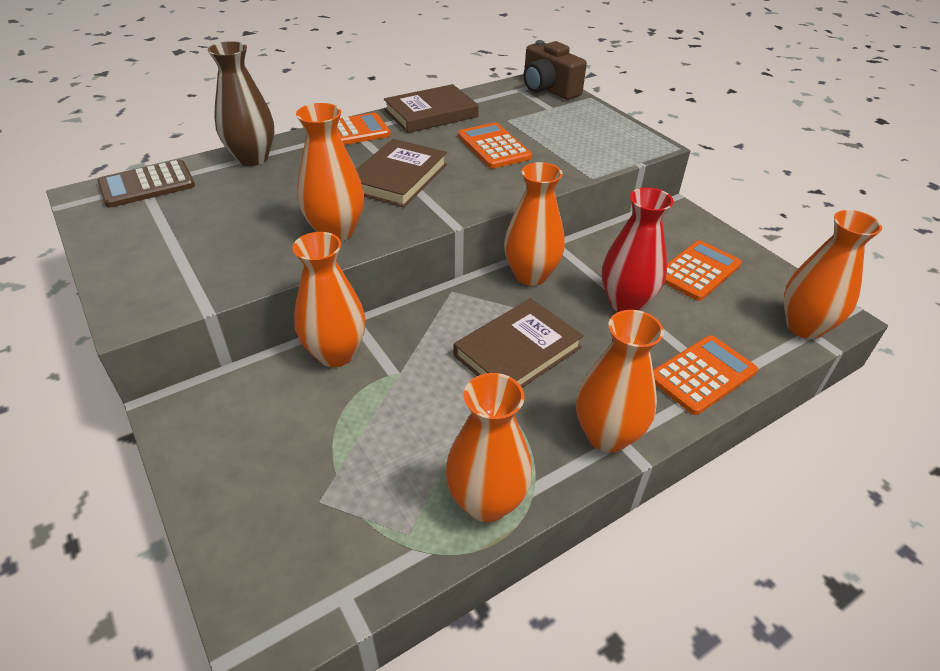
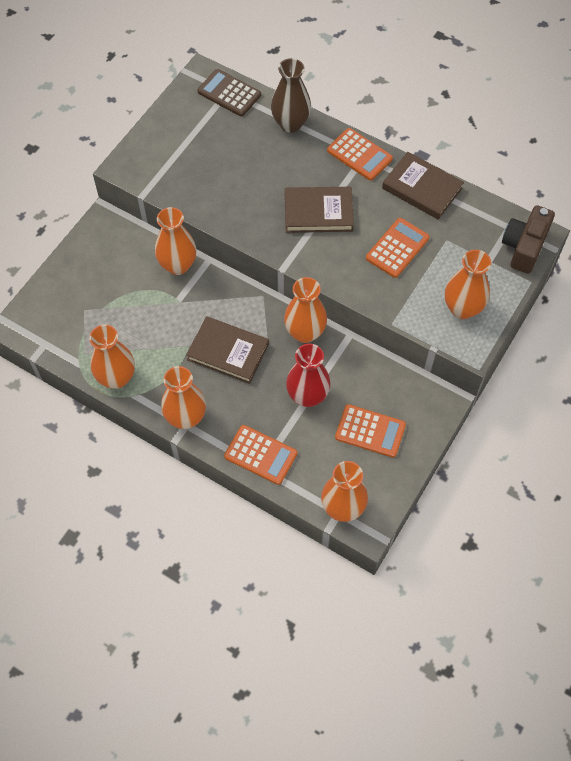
camera: 65 degrees right, 20 degrees up
(336, 232) = (239, 211): orange vase -> orange vase (462, 308)

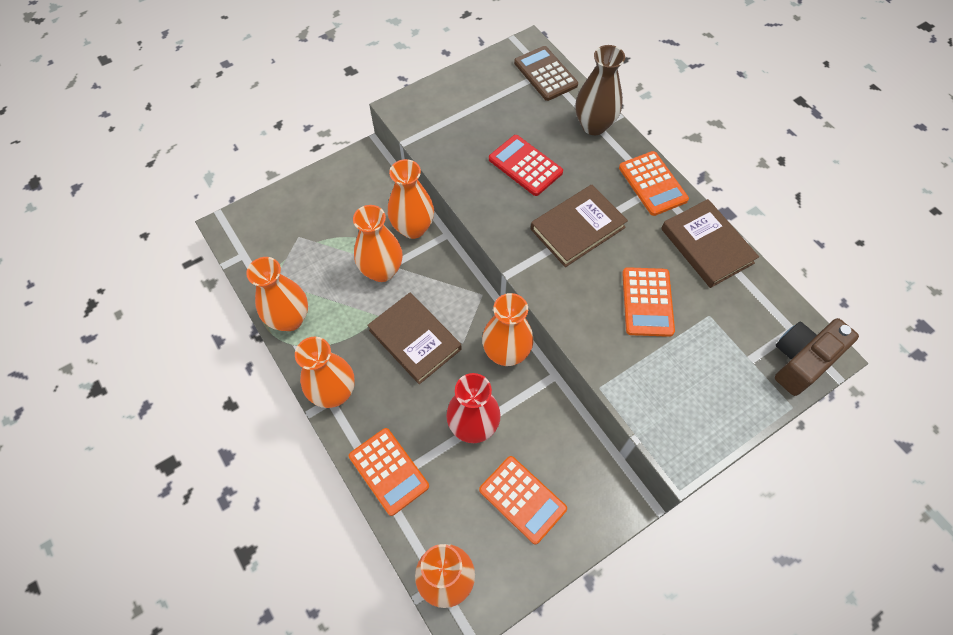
camera: 25 degrees right, 0 degrees up
(252, 178) = (525, 166): none -> red calculator
(318, 212) = (577, 228): brown book -> brown book turned 60 degrees counterclockwise
(397, 248) = (647, 302): orange calculator -> orange calculator turned 120 degrees clockwise
(462, 308) = (692, 404): orange vase -> orange vase (382, 271)

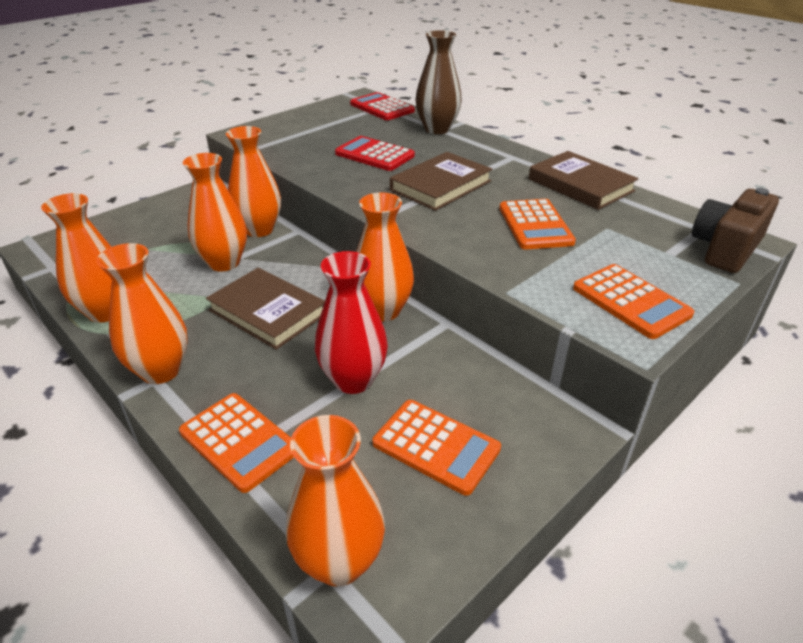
camera: 10 degrees left, 25 degrees down
(545, 74) = (382, 108): brown calculator -> red calculator
(652, 184) = (508, 155): orange calculator -> orange calculator (630, 301)

